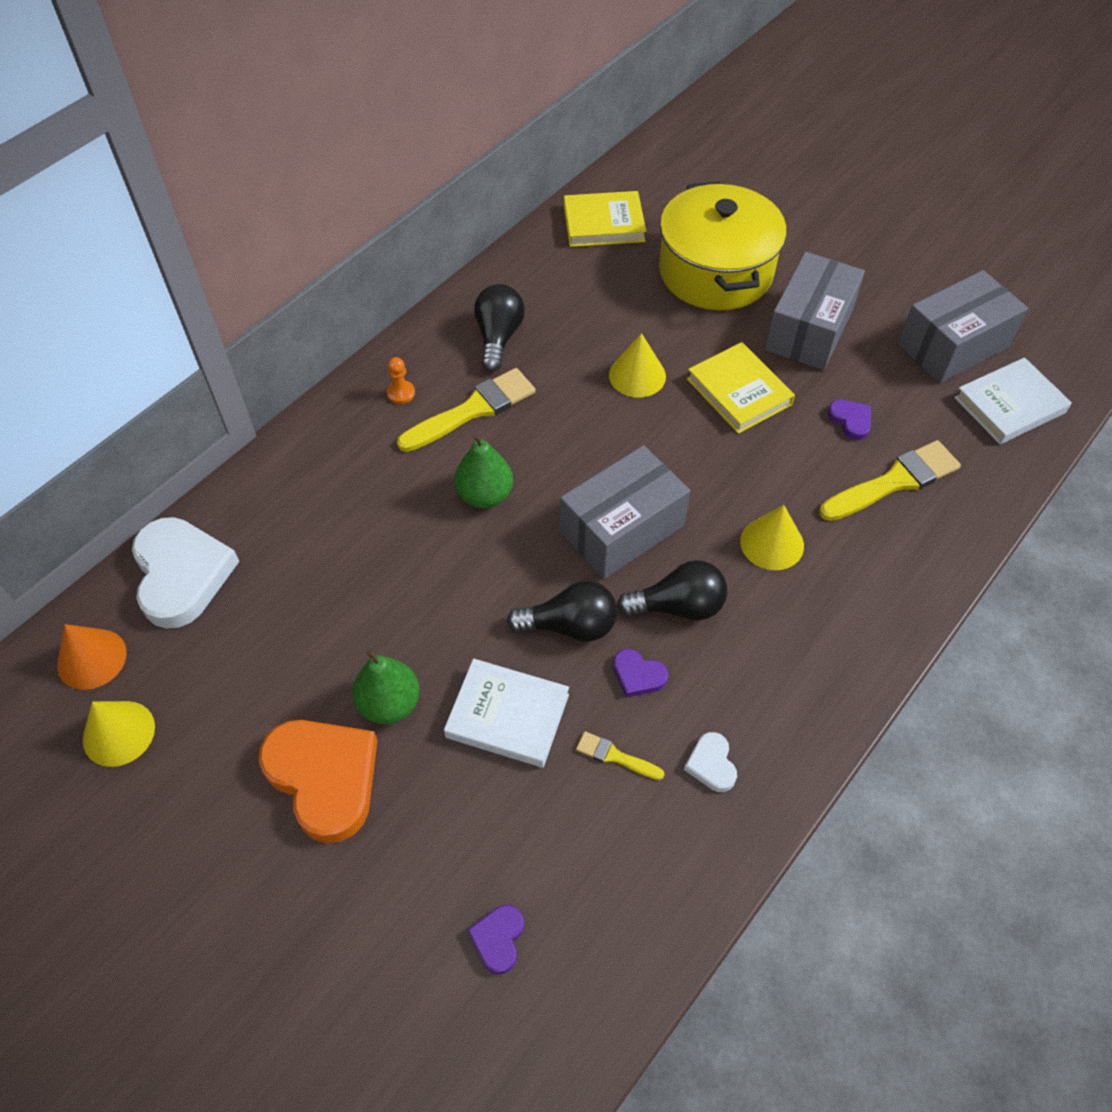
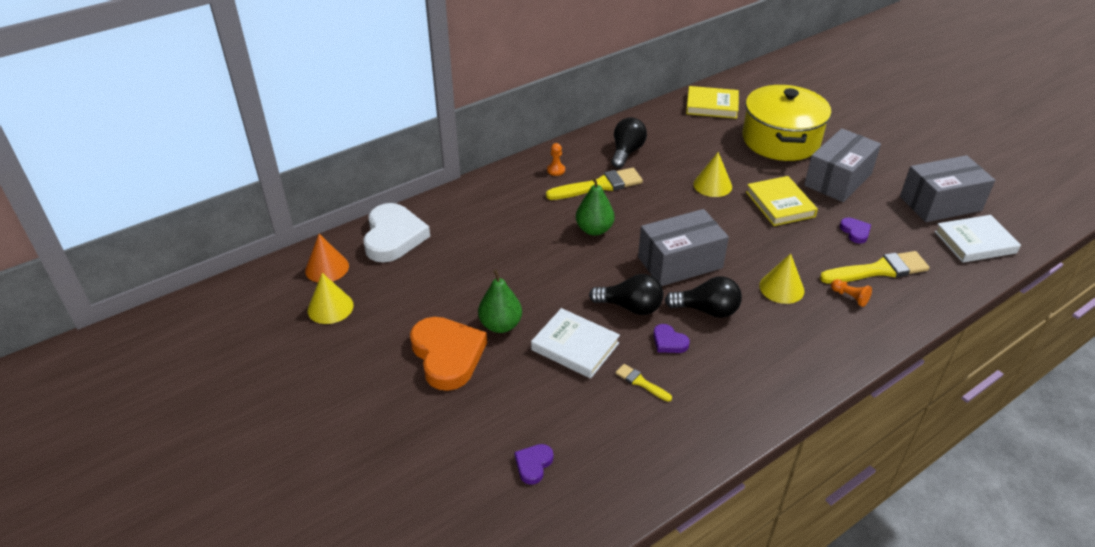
camera: 15 degrees right, 15 degrees down
(711, 764) = (706, 400): white heart -> none
(865, 538) = (850, 297): none -> orange pawn

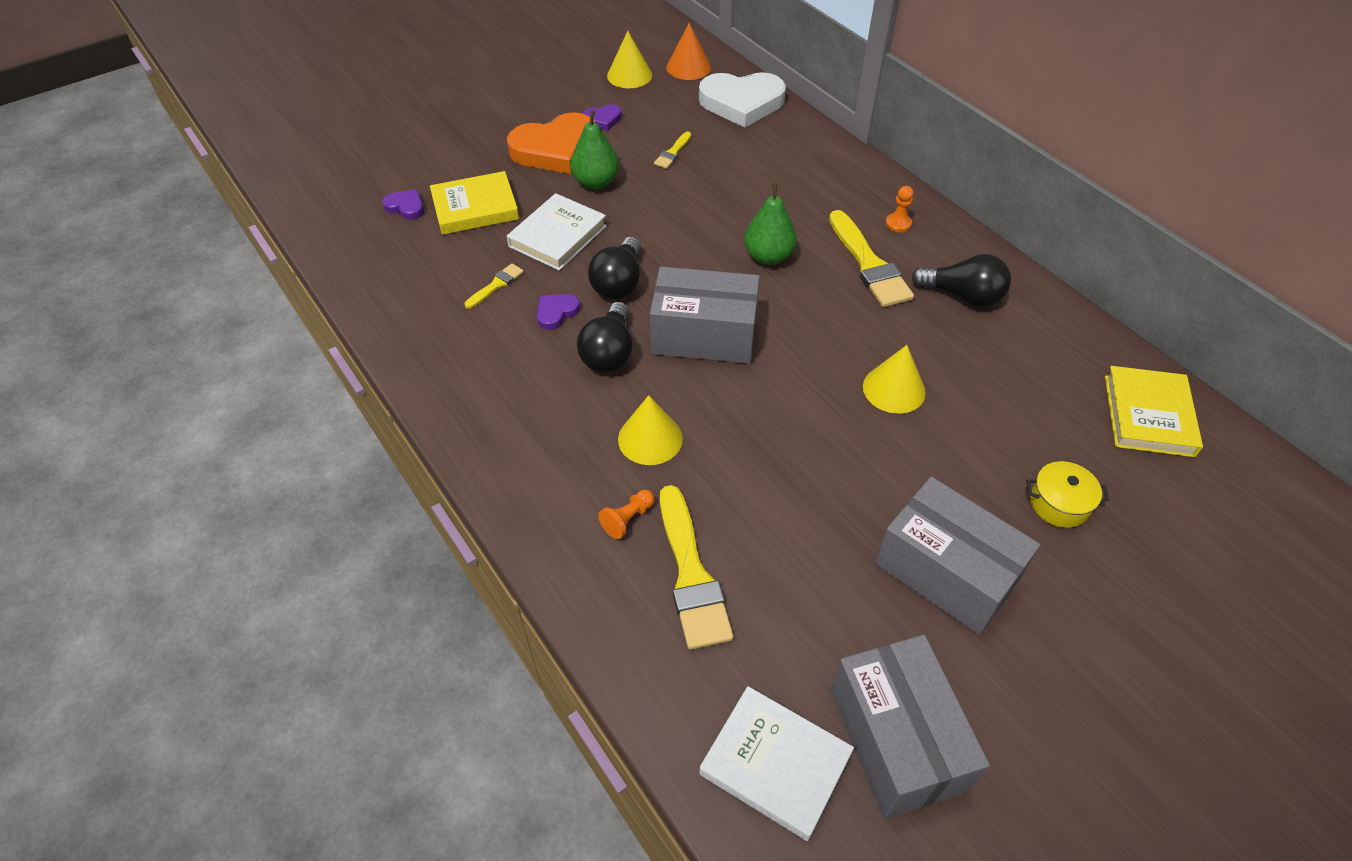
camera: 90 degrees right, 10 degrees up
(461, 278) = (672, 153): none -> yellow brush
(680, 262) = (704, 335): grey box -> grey box turned 60 degrees counterclockwise
(780, 140) = (1059, 503): yellow pot -> yellow pot, size x0.40
(780, 204) = (855, 470): yellow book -> yellow book (475, 208)
(855, 232) = (790, 563): purple heart -> purple heart (603, 120)
(975, 242) = (775, 764): white book -> white book turned 45 degrees counterclockwise

